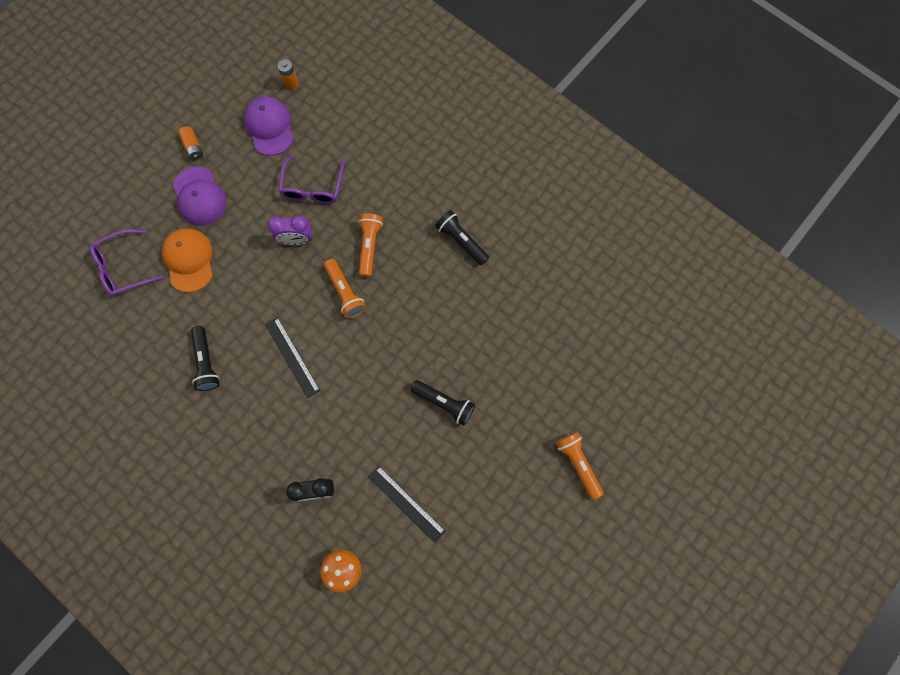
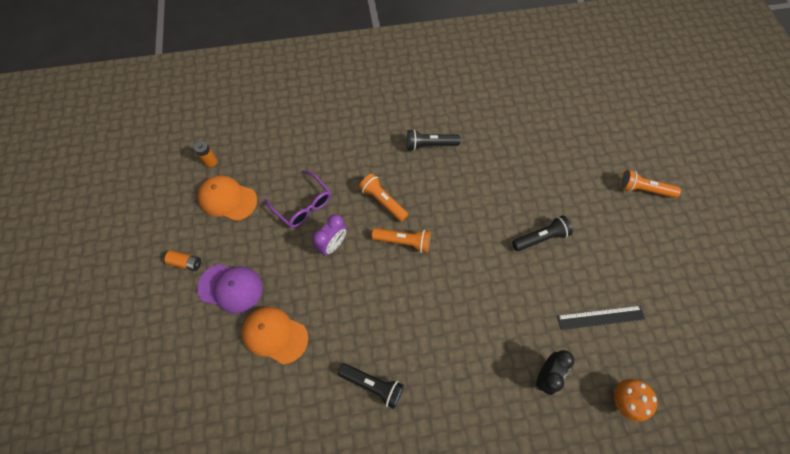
camera: 50 degrees left, 10 degrees down
(123, 267) = (230, 393): purple glasses -> none
(269, 127) = (227, 199): purple cap -> orange cap
(292, 357) = (422, 315): black ruler -> none

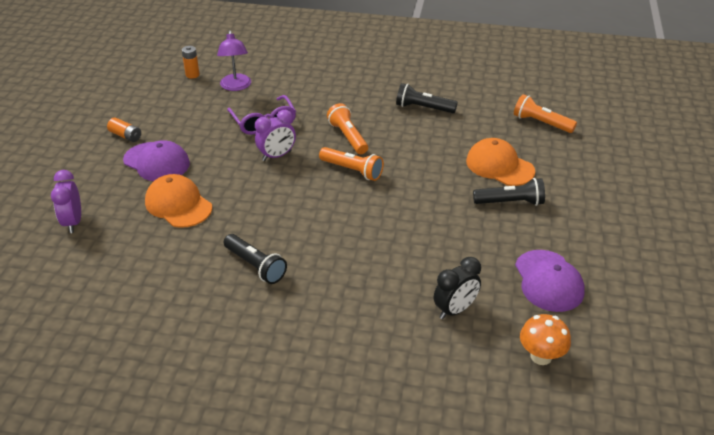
camera: 20 degrees right, 25 degrees down
(191, 391) = (73, 222): none -> purple clock
(227, 199) = (192, 102): orange cap -> orange cap (499, 166)
(258, 166) = (236, 86): none -> purple lamp
(600, 317) = (548, 281): black ruler -> purple cap
(643, 189) = (659, 193): orange flashlight -> orange flashlight (541, 123)

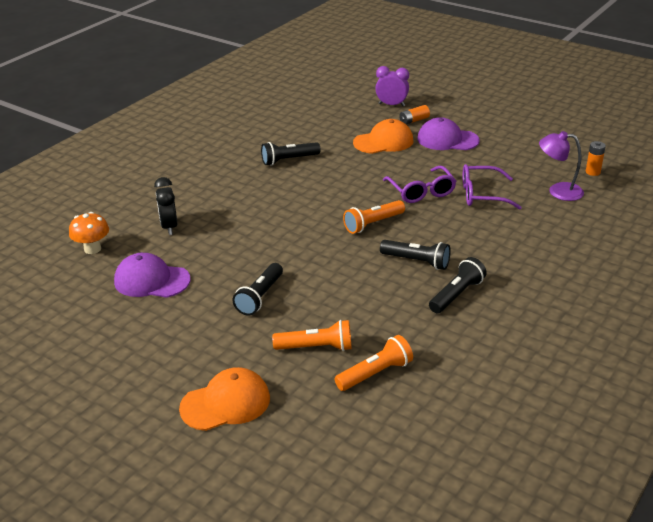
camera: 115 degrees right, 5 degrees down
(125, 136) = (495, 131): orange battery -> orange battery (414, 120)
(156, 162) = (447, 140): purple cap -> purple cap turned 45 degrees clockwise
(277, 156) = (421, 191): purple clock -> purple glasses
(348, 137) = (428, 234): orange flashlight -> orange flashlight (316, 347)
(394, 134) = (416, 261): none -> black flashlight
(499, 166) = (318, 311): orange cap -> orange cap (225, 403)

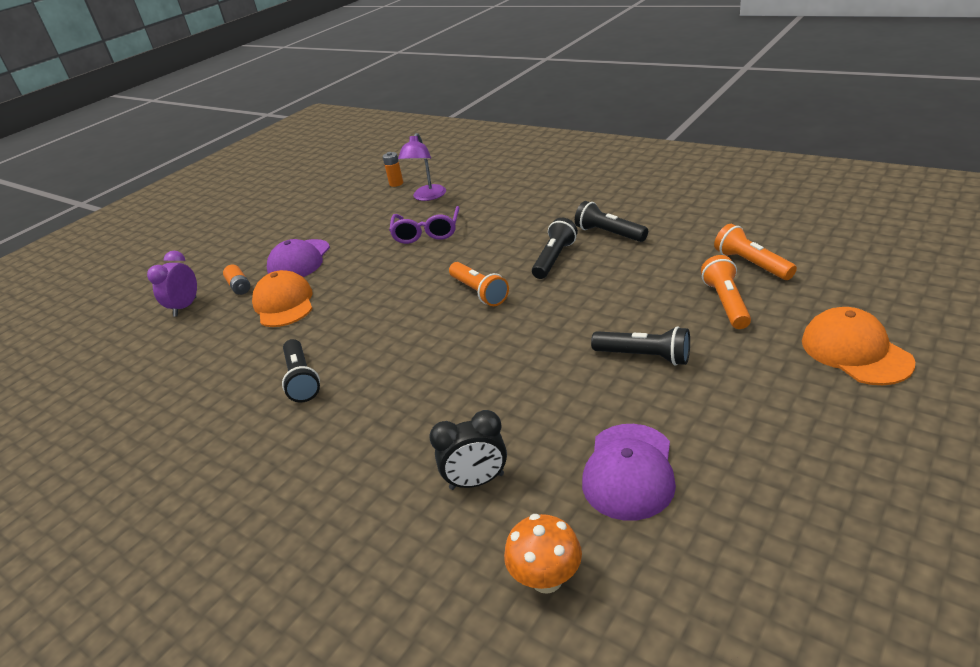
camera: 85 degrees left, 0 degrees up
(421, 191) = (413, 267): purple glasses -> none

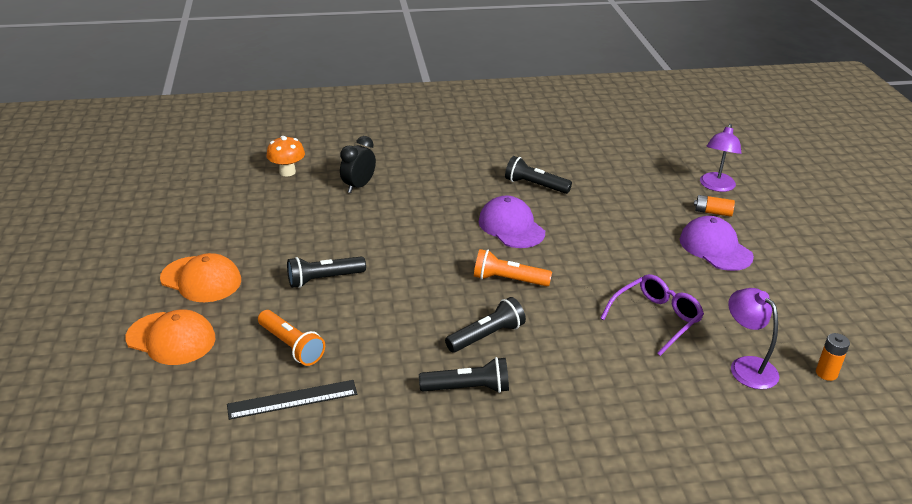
camera: 130 degrees right, 0 degrees up
(185, 307) = (716, 186): purple clock -> purple lamp
(284, 304) = (647, 215): orange cap -> orange cap (201, 279)
(427, 233) = (656, 318): purple glasses -> purple glasses turned 90 degrees clockwise
(554, 259) = (486, 336): black flashlight -> black flashlight turned 105 degrees counterclockwise
(629, 471) = (281, 218): purple cap -> purple cap (511, 227)
(751, 264) = (292, 399): orange flashlight -> black ruler

